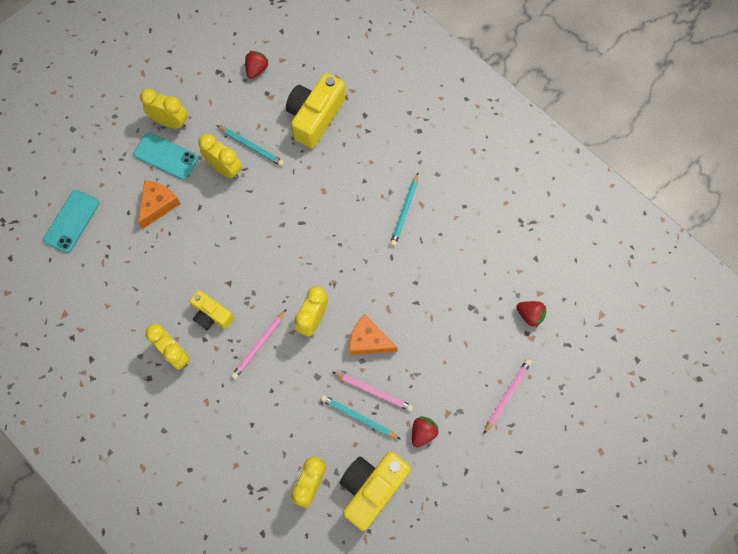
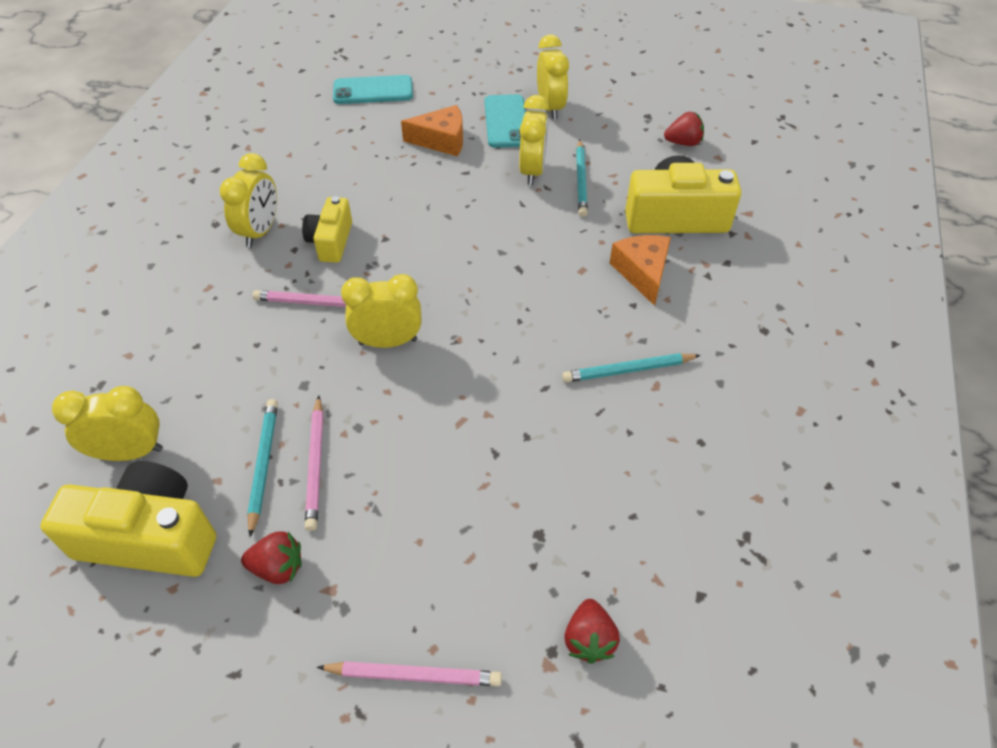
camera: 60 degrees right, 20 degrees down
(368, 340) = (394, 420): orange cheese -> orange cheese (642, 273)

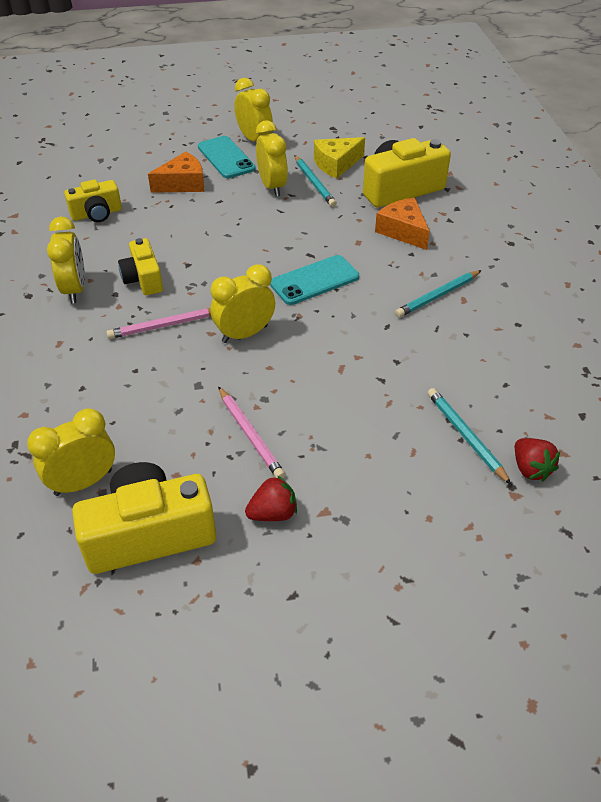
camera: 25 degrees left, 5 degrees down
(263, 464) = (207, 450): turquoise pencil -> turquoise pencil (465, 436)
(335, 151) = (97, 214): none -> yellow camera
(373, 90) = (96, 162): turquoise phone -> turquoise phone (314, 280)
(414, 675) = (428, 539): pink pencil -> none
(621, 164) = (336, 164): none -> yellow cheese
(683, 143) = (371, 139): red strawberry -> none

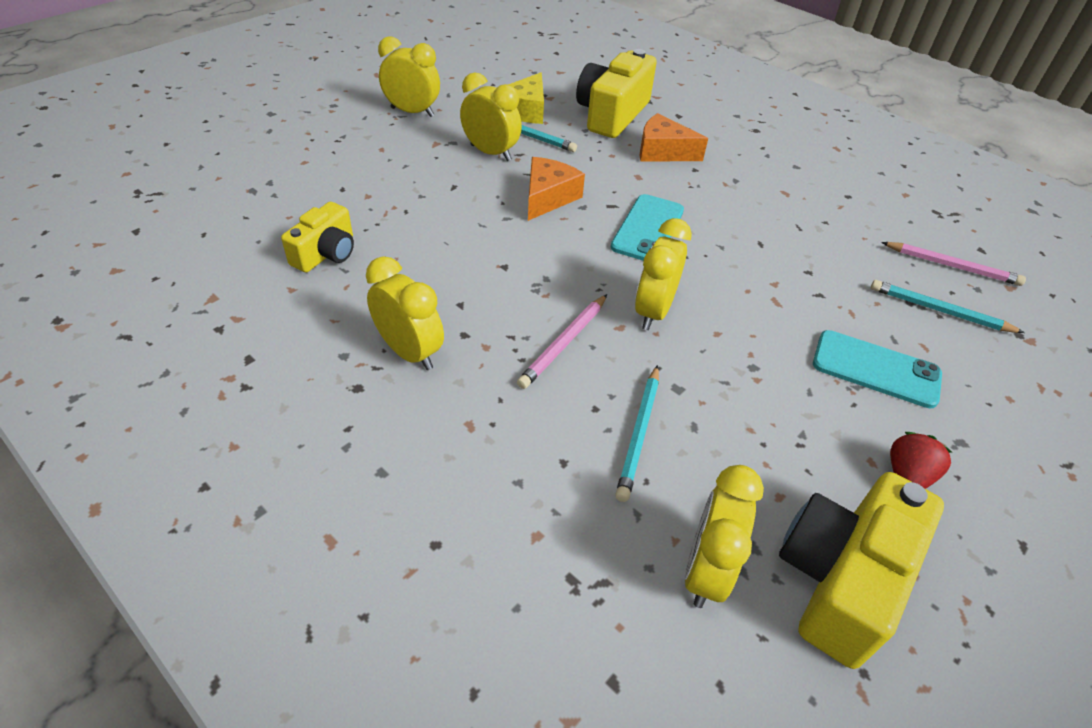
camera: 40 degrees left, 0 degrees up
(143, 279) = (476, 303): yellow camera -> none
(183, 184) = (390, 183): orange cheese -> orange cheese (548, 197)
(226, 158) = (404, 139): turquoise phone -> turquoise phone (876, 369)
(250, 435) = (789, 411): pink pencil -> pink pencil (952, 266)
(437, 296) = (763, 198): turquoise pencil -> turquoise pencil (639, 434)
(530, 469) = (1011, 312): red strawberry -> none

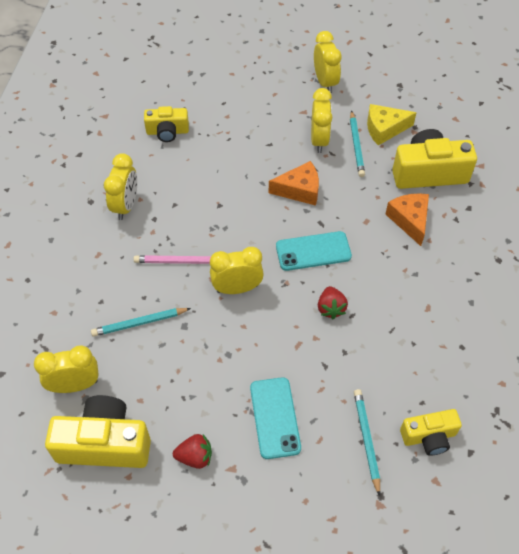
camera: 60 degrees right, 10 degrees up
(740, 253) = (331, 308): none -> red strawberry
(952, 266) = (429, 437): pink pencil -> yellow camera

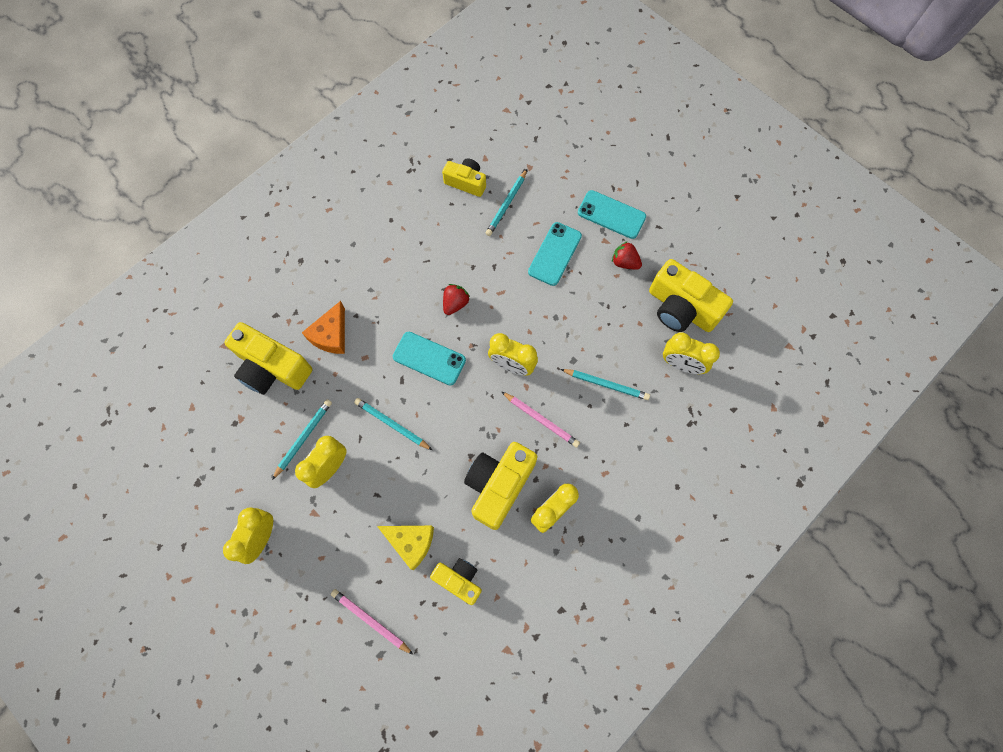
camera: 145 degrees left, 15 degrees up
(181, 198) = (499, 485): none -> yellow camera
(211, 83) = (370, 621): none -> pink pencil
(245, 506) = (611, 214): none -> turquoise phone
(299, 190) = (392, 424): orange cheese -> turquoise pencil
(384, 129) = (262, 439): yellow cheese -> yellow cheese (411, 542)

